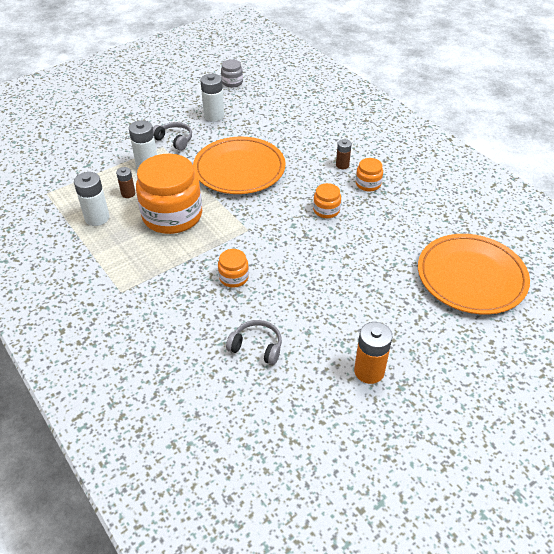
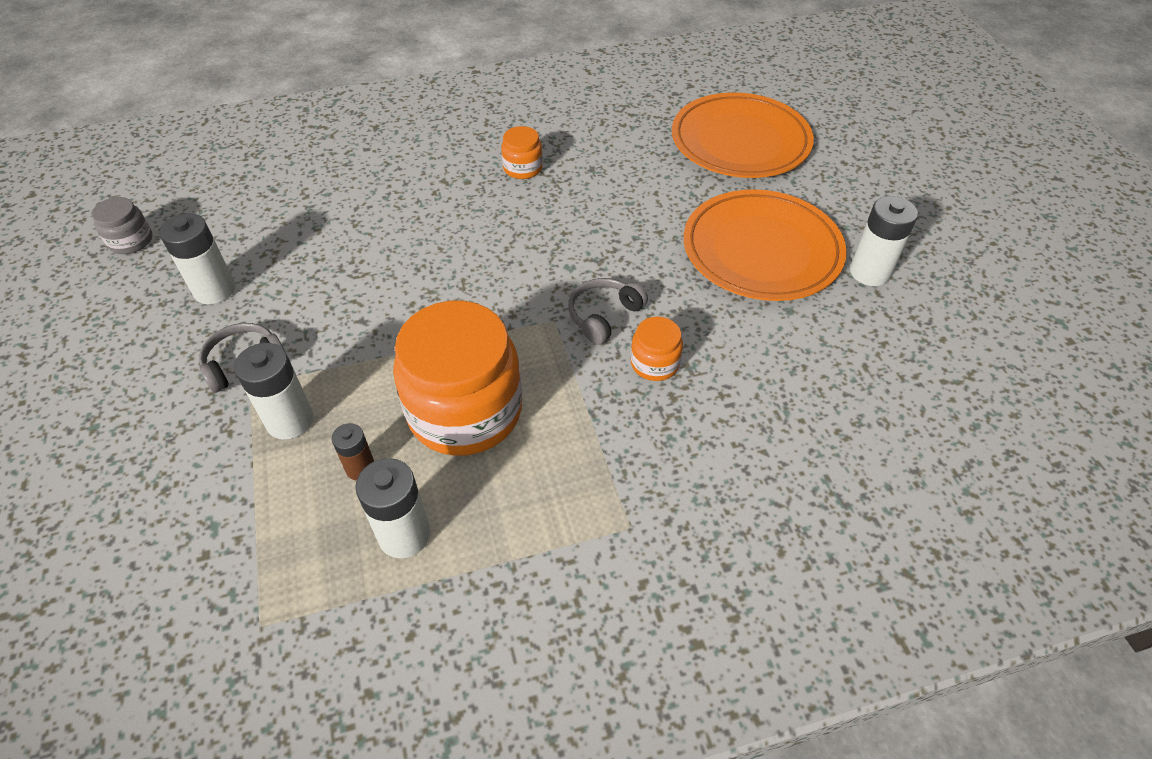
camera: 70 degrees left, 5 degrees up
(239, 169) = (396, 293): orange plate -> orange plate (761, 250)
(256, 346) = (803, 371): grey headphones -> grey headphones (603, 315)
(326, 210) = (555, 224): orange jar -> none
(342, 165) = (464, 179): brown battery -> none
(369, 371) = (869, 272): orange battery -> white battery

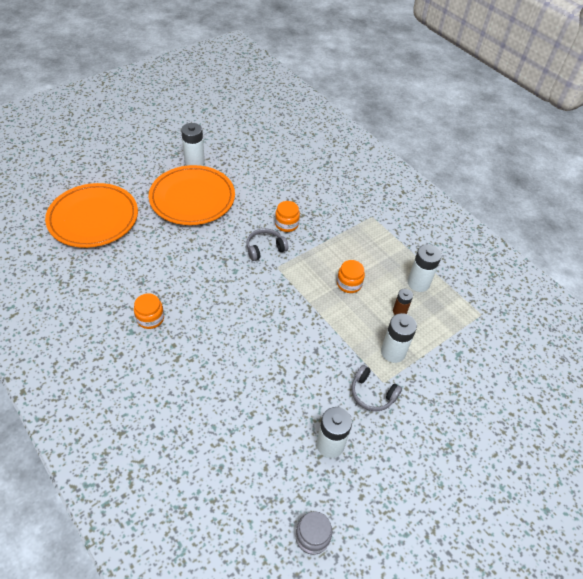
camera: 115 degrees left, 0 degrees up
(465, 411) = (349, 284): orange jar -> orange jar, size x0.45
(603, 315) = (265, 248): grey headphones -> grey headphones turned 135 degrees clockwise

